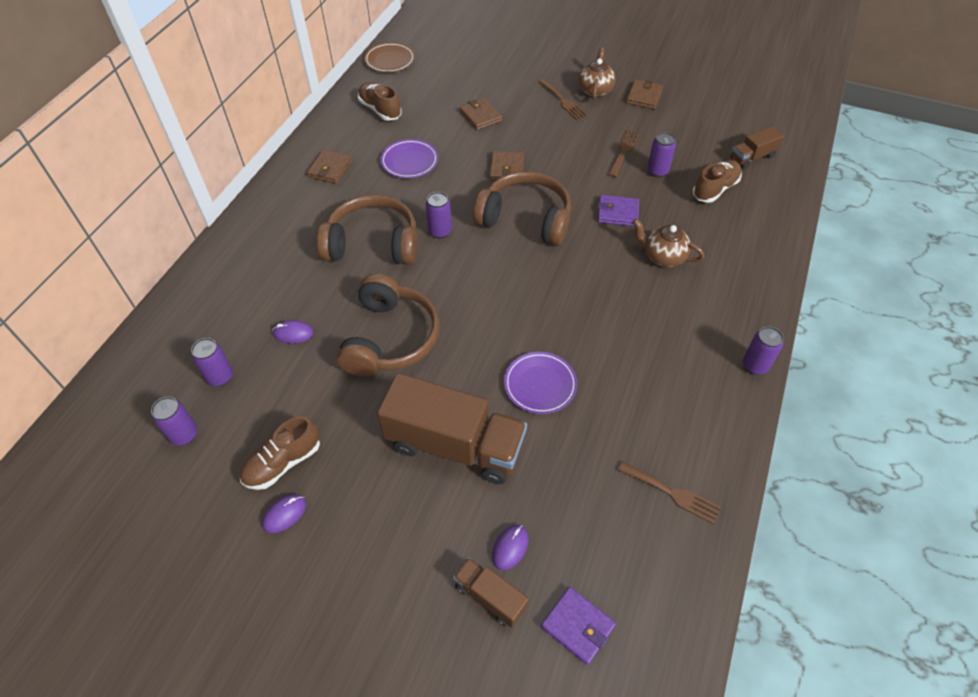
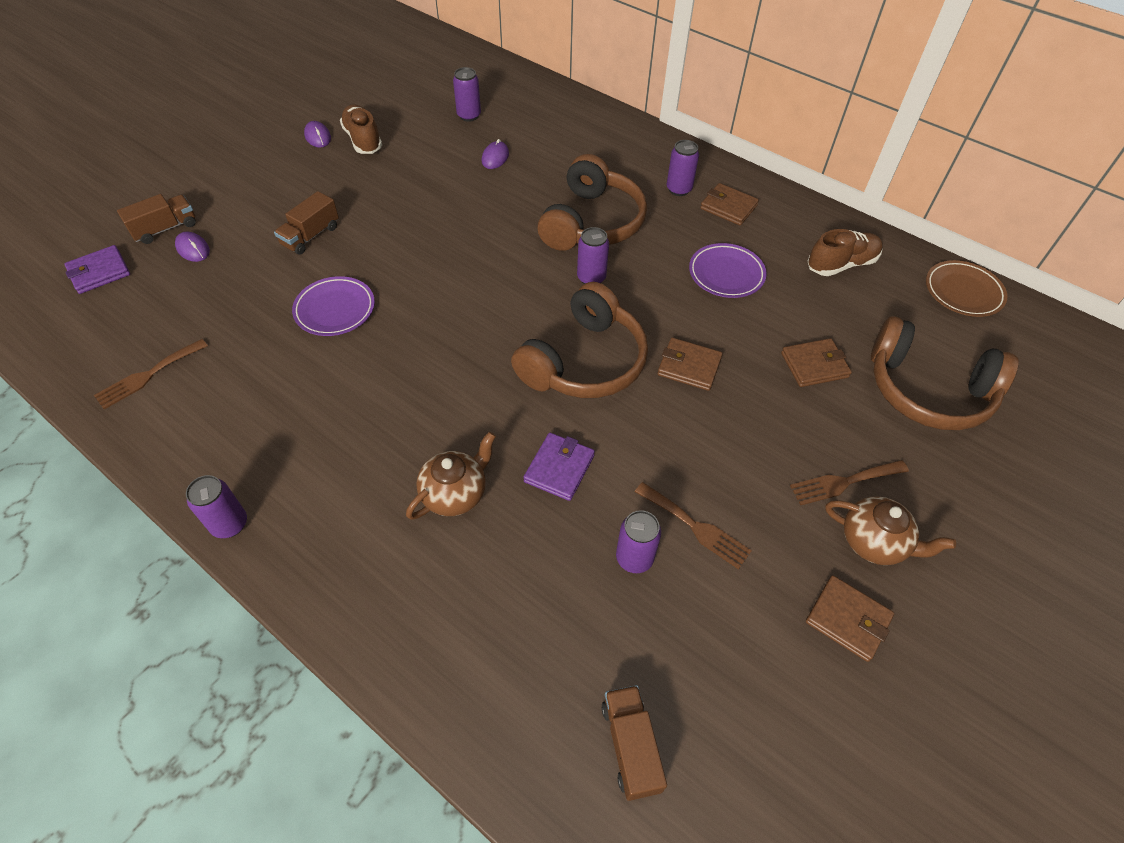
camera: 105 degrees right, 0 degrees up
(184, 435) = (422, 96): purple can -> purple can (679, 189)
(390, 338) = (455, 215): brown headphones -> brown headphones (927, 390)
(455, 445) = (311, 236): brown truck -> brown truck, size x0.48
(715, 189) = (566, 632): brown shoe -> none

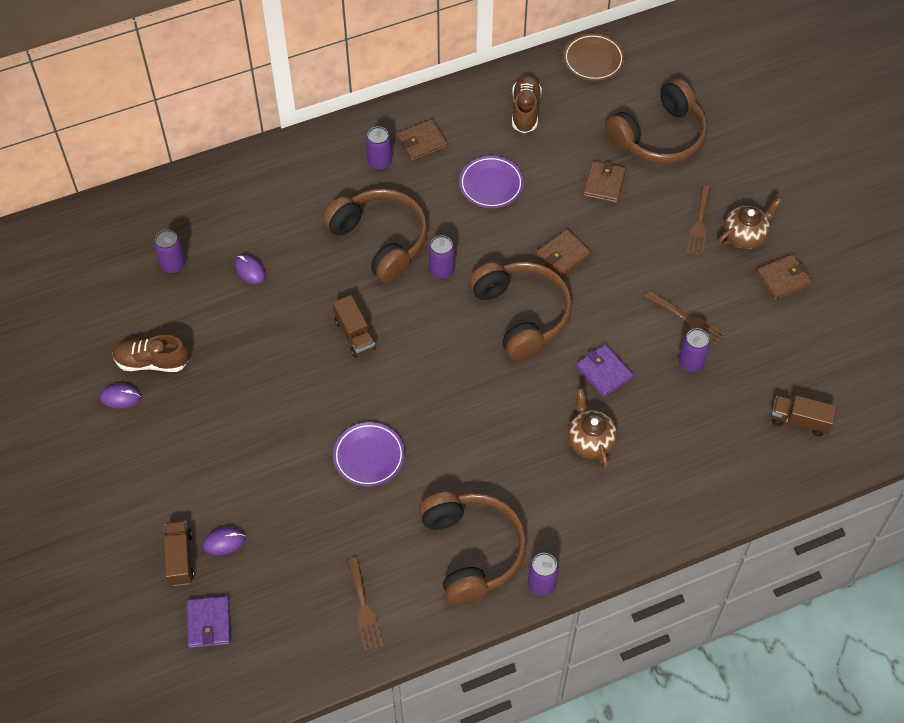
camera: 60 degrees left, 5 degrees up
(252, 439) = (472, 551): none -> brown headphones
(311, 236) = (265, 446): brown truck -> brown truck (354, 334)
(695, 527) = (687, 319): brown fork -> brown fork turned 60 degrees clockwise

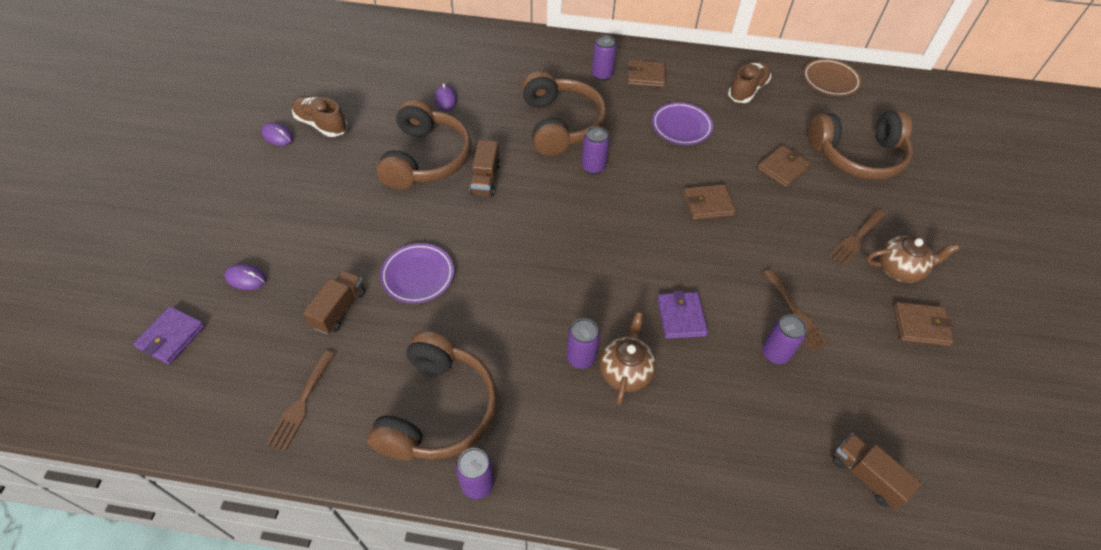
camera: 30 degrees right, 5 degrees down
(173, 265) = (396, 72): purple can -> purple can (581, 357)
(180, 558) = (203, 272): brown truck -> brown truck (339, 309)
(521, 315) = (637, 232): brown headphones -> brown headphones (426, 158)

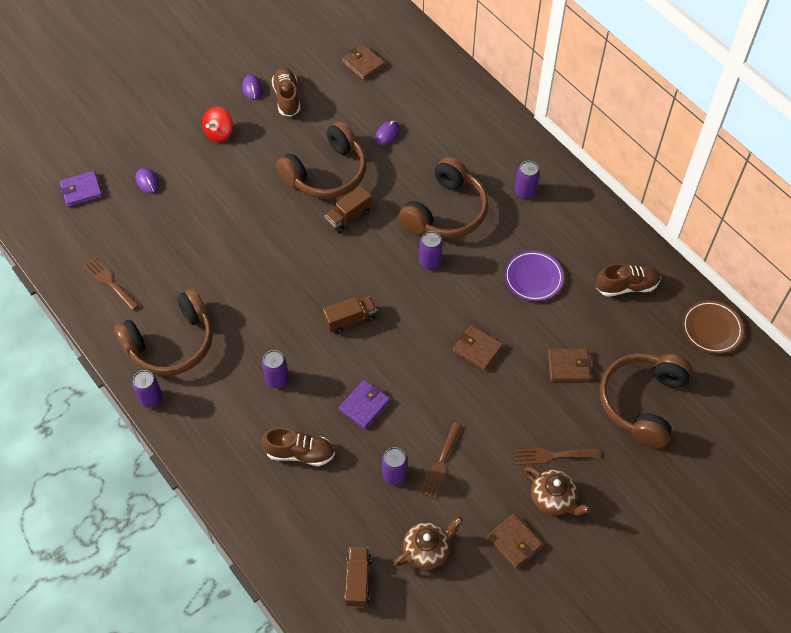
camera: 45 degrees right, 5 degrees up
(282, 190) = (219, 133): none -> red spinning top
(301, 403) = (109, 282): brown fork -> brown fork turned 75 degrees clockwise
(339, 309) = (177, 241): brown truck -> brown truck (350, 319)
(418, 275) = (240, 253): purple plate -> none
(625, 371) = (293, 408): brown teapot -> brown teapot (427, 550)
(645, 76) = (558, 216): brown wallet -> brown wallet (363, 64)
(679, 406) = (300, 453): none -> brown shoe
(857, 156) = (642, 402): brown headphones -> brown headphones turned 75 degrees clockwise

